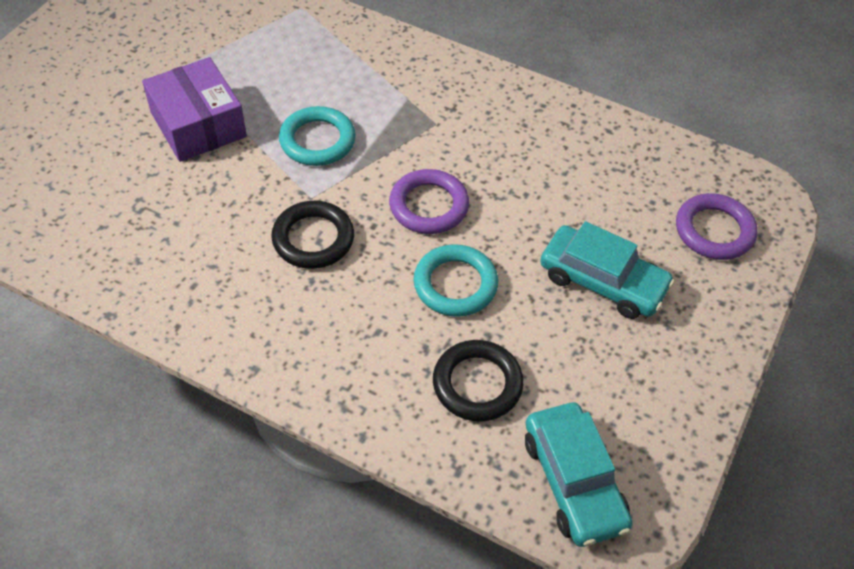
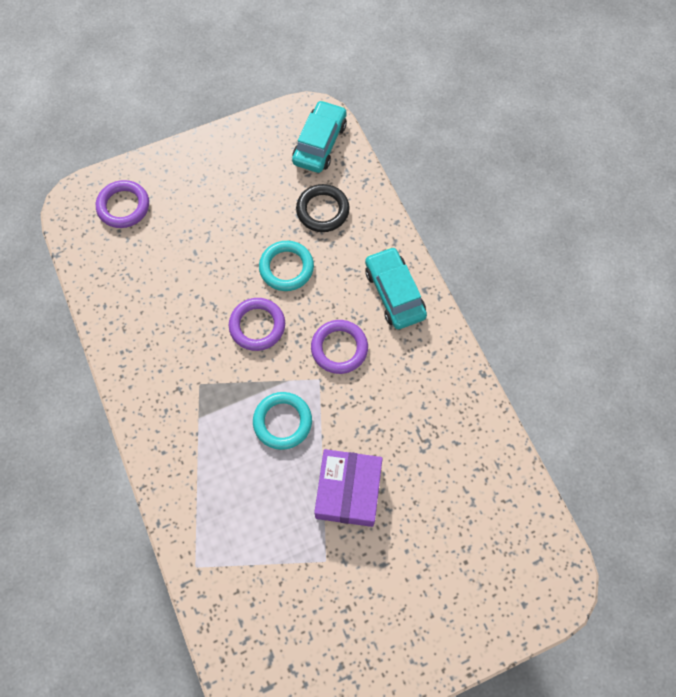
camera: 140 degrees left, 15 degrees up
(313, 239) = (339, 348): black ring -> purple ring
(602, 281) = (211, 219): turquoise car -> turquoise car (394, 293)

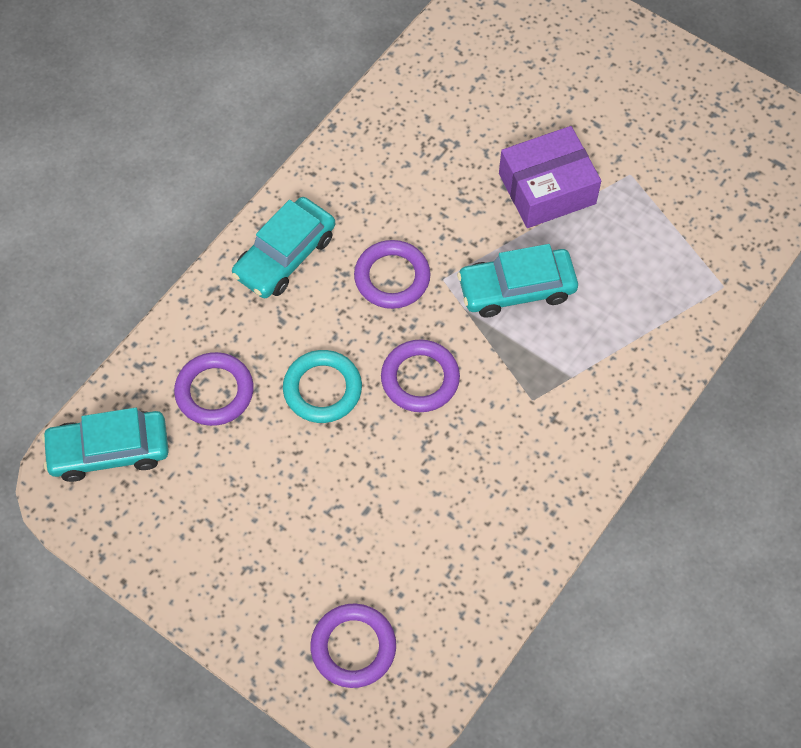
camera: 120 degrees left, 5 degrees down
(282, 422) = (516, 289): turquoise ring -> turquoise car
(322, 210) = (214, 392): black ring -> purple ring

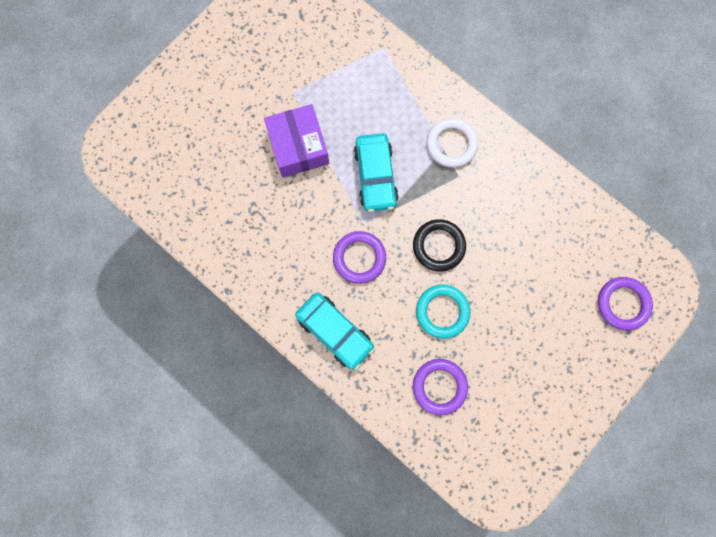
camera: 85 degrees left, 15 degrees up
(109, 451) = (480, 463): turquoise car -> none
(420, 379) = (438, 246): purple ring -> black ring
(581, 387) = (451, 144): none -> white ring

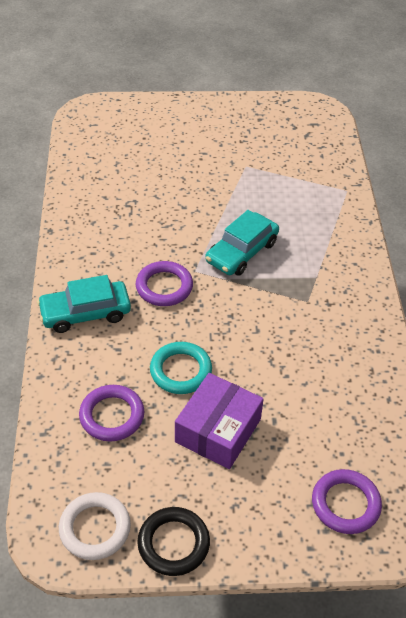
camera: 45 degrees right, 30 degrees down
(298, 147) = (208, 195): purple box -> purple box (218, 430)
(335, 332) = (85, 313): turquoise car -> turquoise car turned 75 degrees clockwise
(438, 246) = (234, 329): black ring -> black ring (173, 543)
(451, 144) = (327, 279): white ring -> white ring (95, 528)

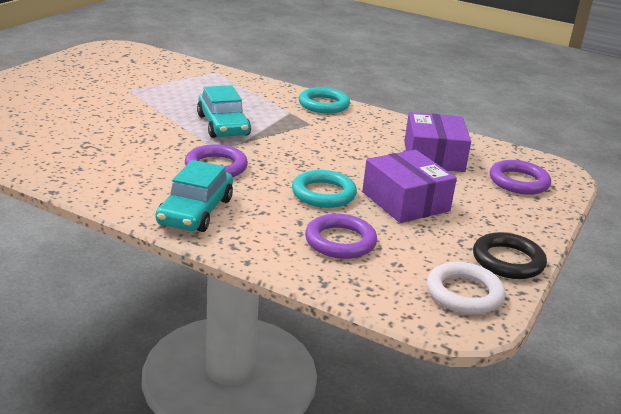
camera: 60 degrees left, 20 degrees down
(332, 416) = (433, 156): none -> purple box
(360, 290) = (323, 105): none -> turquoise ring

